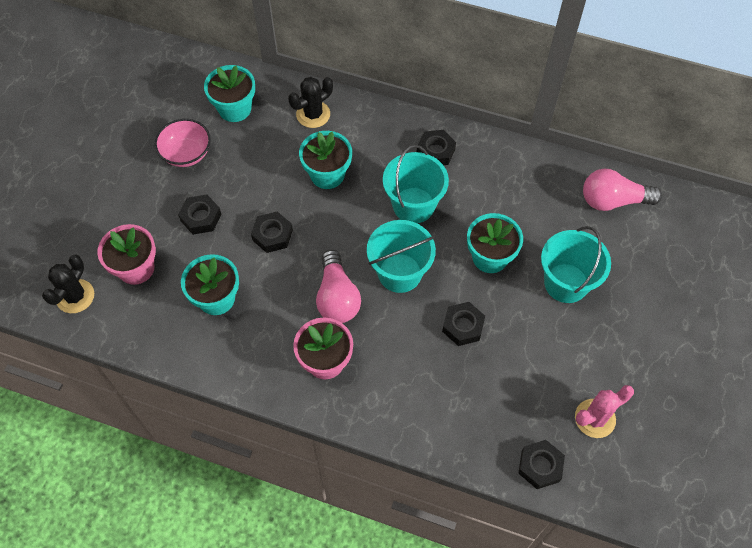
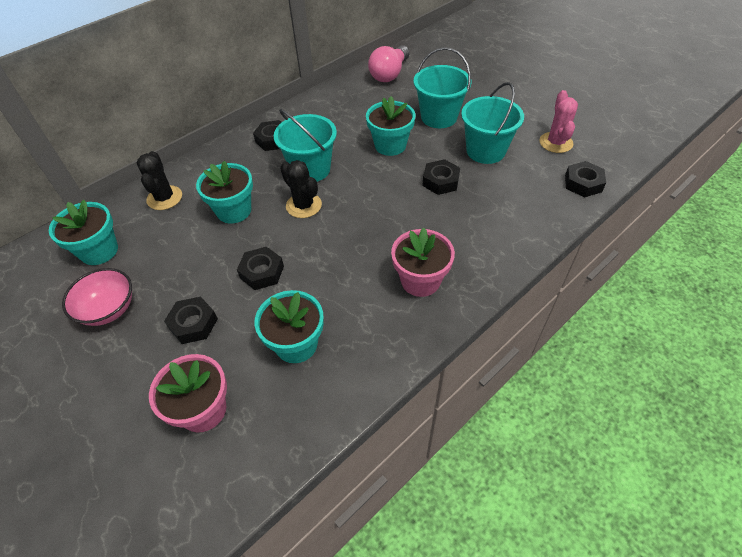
camera: 60 degrees left, 10 degrees down
(75, 296) = (187, 495): black cactus -> black cactus (303, 205)
(337, 297) = (361, 249): pink light bulb -> none
(399, 273) = (367, 200): turquoise bucket -> turquoise bucket (485, 151)

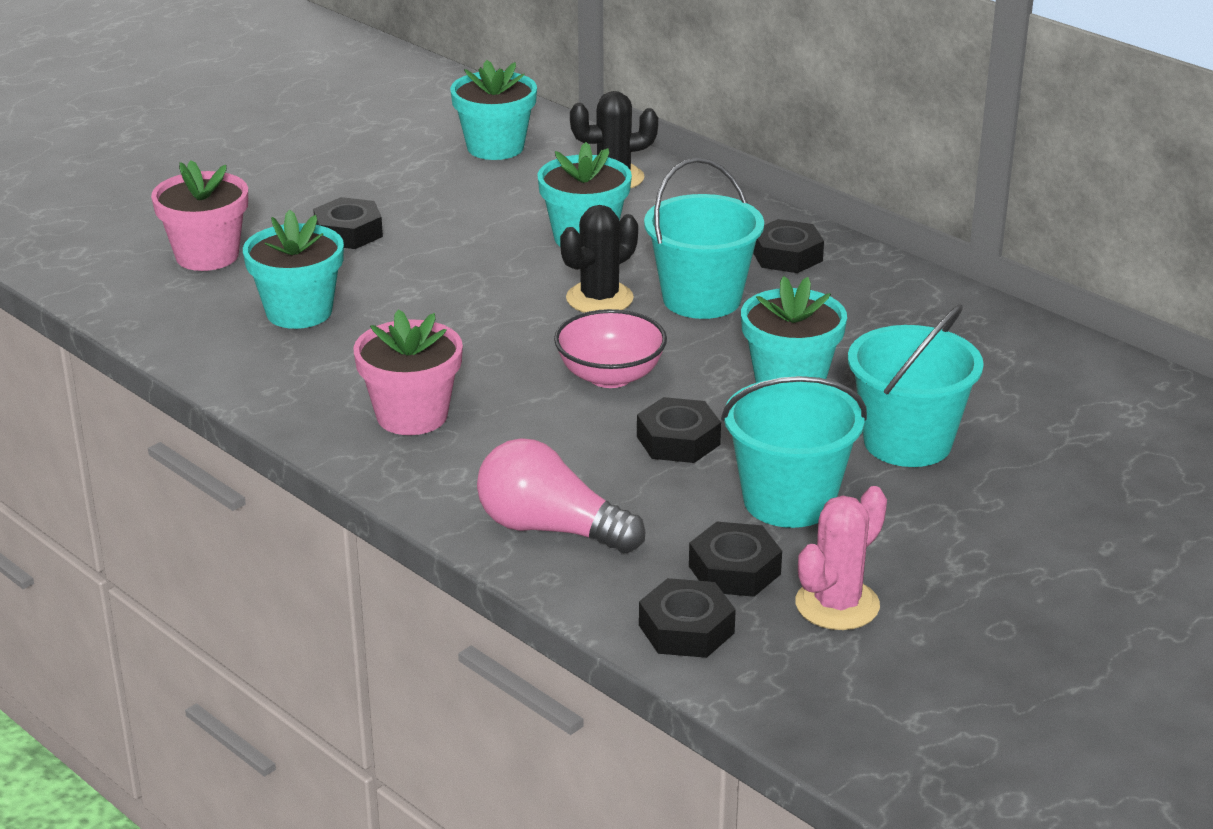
camera: 85 degrees right, 20 degrees down
(108, 309) = (383, 171): pink bowl -> pink bowl (610, 376)
(262, 272) = (443, 274): black nut -> black nut (734, 570)
(389, 74) = (1071, 377): pink light bulb -> pink light bulb (550, 529)
(556, 142) = (837, 605): pink cactus -> pink cactus turned 45 degrees counterclockwise

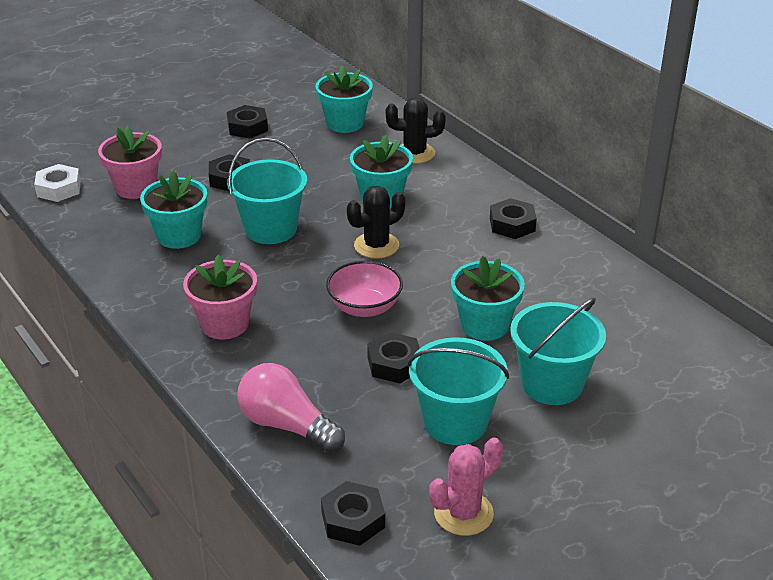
camera: 10 degrees right, 5 degrees up
(86, 267) = (59, 189): none -> white nut
(701, 299) = (444, 253): turquoise bucket -> turquoise bucket (270, 229)
(734, 570) = (401, 475): black nut -> black nut (247, 127)

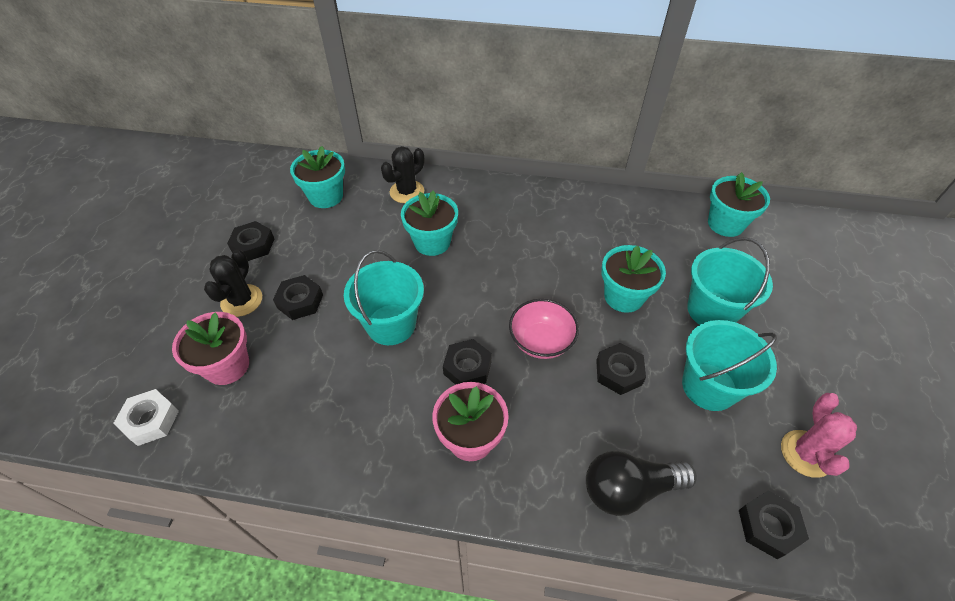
camera: 45 degrees left, 15 degrees up
(179, 236) = (327, 385): turquoise flower pot -> turquoise flower pot (725, 224)
(286, 425) = (629, 489): pink light bulb -> black light bulb
(376, 245) = (481, 284): black cactus -> black cactus (242, 300)
(512, 224) = (537, 208): black nut -> black nut (467, 368)

